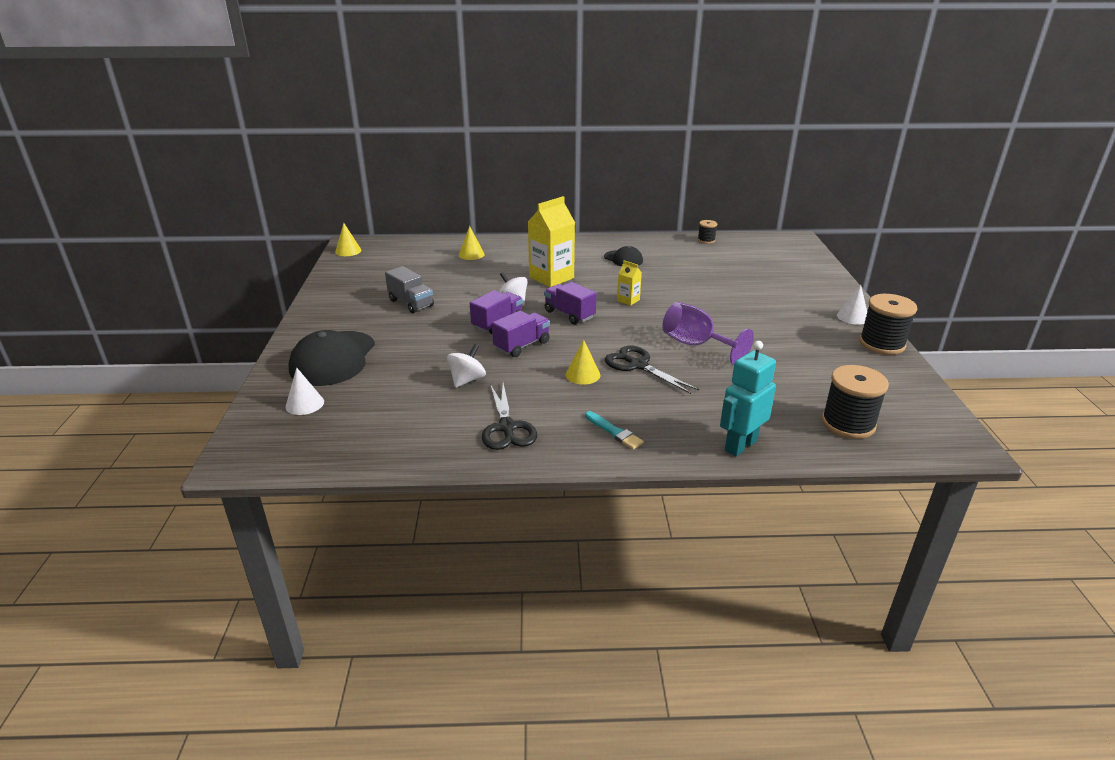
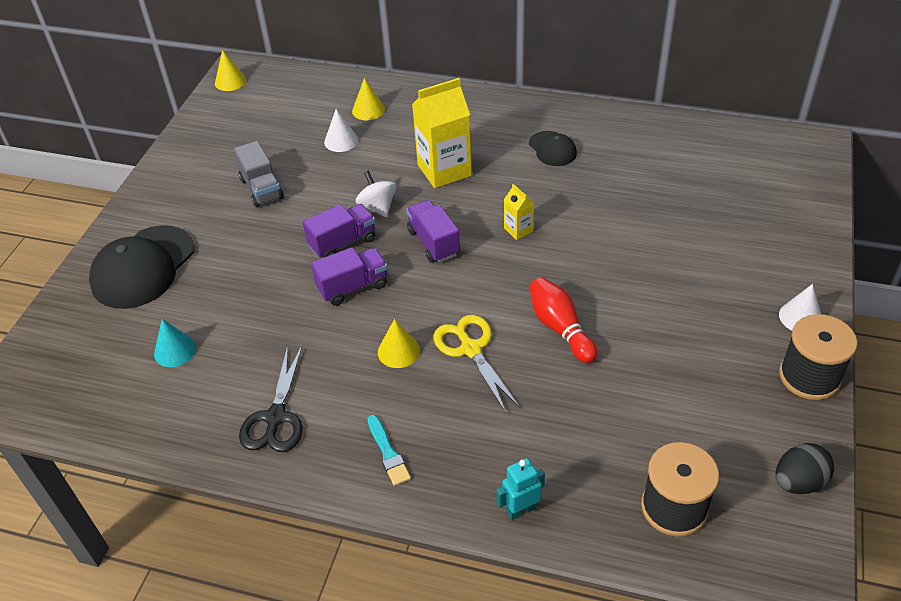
camera: 20 degrees right, 15 degrees up
(304, 404) = (89, 333): white cone -> white cone (341, 141)
(392, 402) = (175, 350): none -> turquoise cone
(467, 380) = (267, 332): white spinning top -> none
(638, 365) = (470, 349): black scissors -> yellow scissors
(696, 345) = (560, 328): purple goblet -> red bowling pin
(706, 240) = (684, 128): black spool -> none
(740, 445) = (521, 510): turquoise robot -> turquoise robot, size x0.62
(918, 396) = (798, 482): none -> black egg

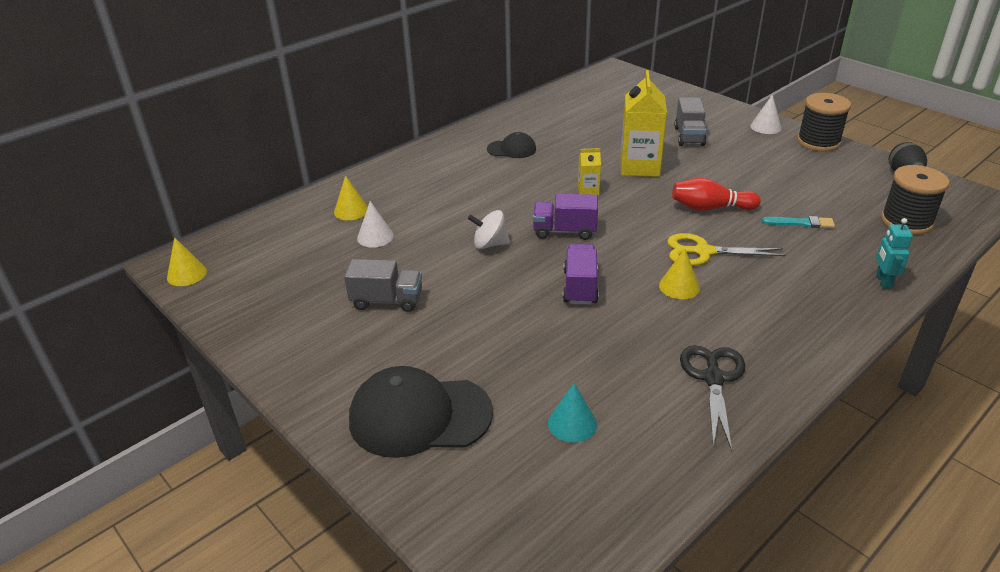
camera: 60 degrees left, 10 degrees down
(143, 267) = (419, 416): black cap -> black cap turned 120 degrees clockwise
(276, 417) = (713, 378): black scissors -> black scissors turned 120 degrees counterclockwise
(342, 243) = (517, 276): purple truck -> none
(388, 453) = (793, 326): turquoise brush -> turquoise brush (801, 223)
(444, 170) = (480, 200): yellow carton -> yellow carton (639, 167)
(707, 260) = (689, 136): none -> grey truck

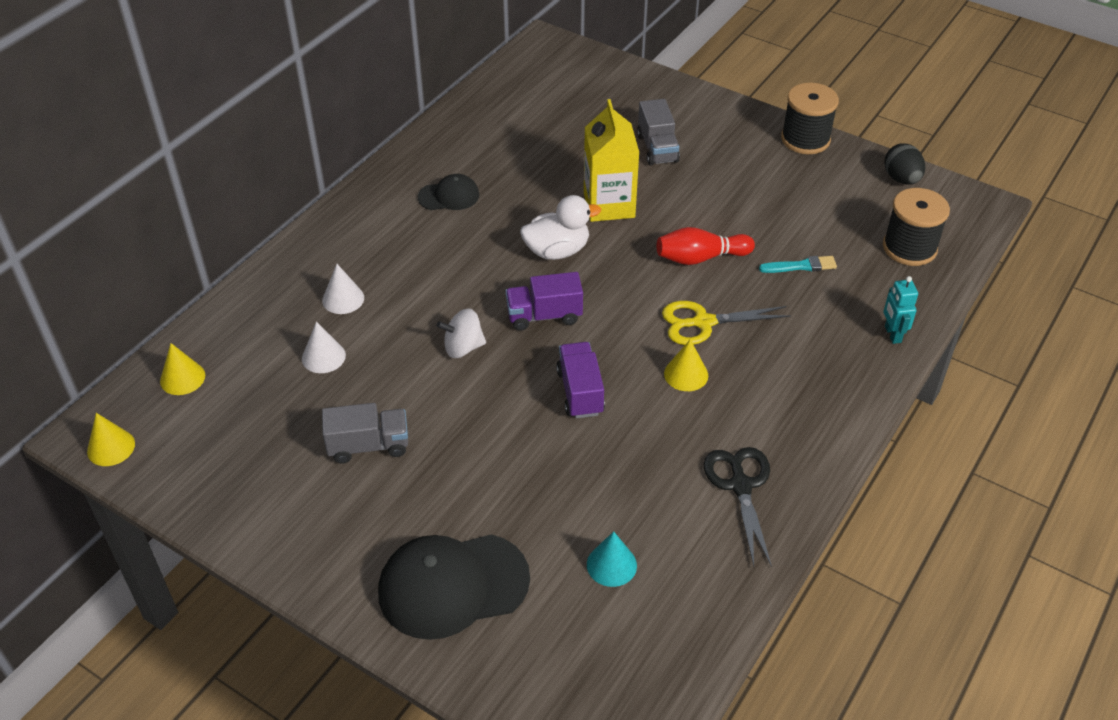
camera: 15 degrees left, 10 degrees up
(351, 210) = (279, 321): yellow cone -> yellow cone (182, 378)
(588, 191) = (557, 251): yellow carton -> white duck
(765, 127) = (743, 122): white cone -> white cone (343, 299)

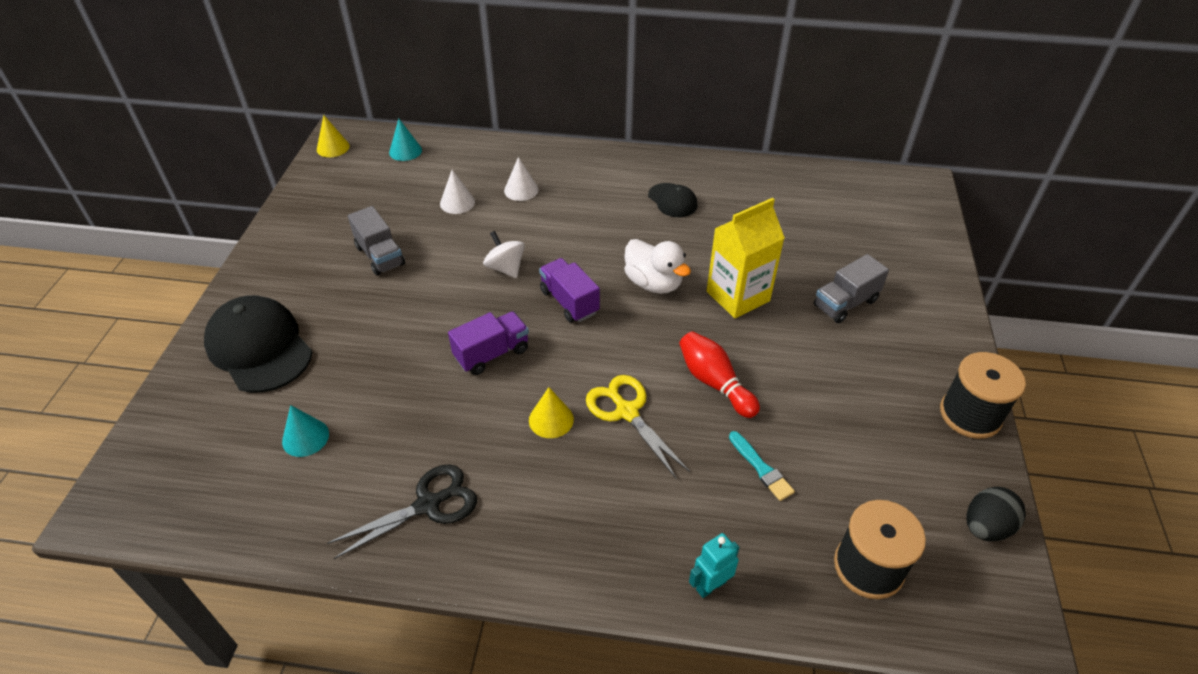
camera: 65 degrees right, 0 degrees up
(182, 378) = (405, 151): yellow cone -> turquoise cone

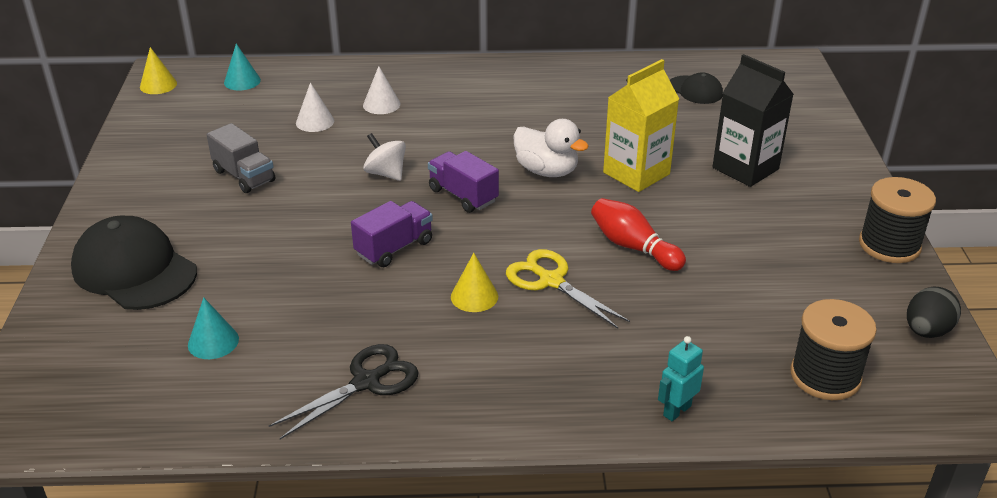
camera: 10 degrees left, 10 degrees down
(672, 200) = (546, 99): black cap -> black cap (695, 90)
(761, 468) = (700, 311): turquoise brush -> none
(845, 303) = (745, 168): grey truck -> black carton

